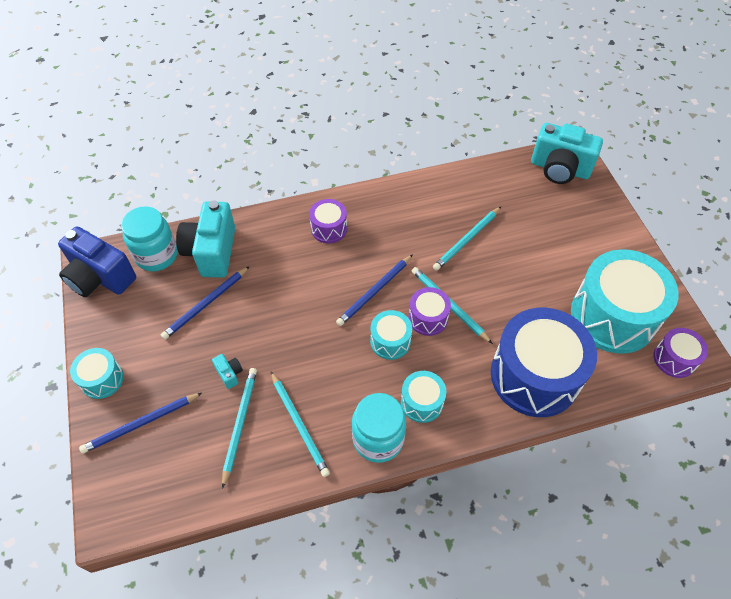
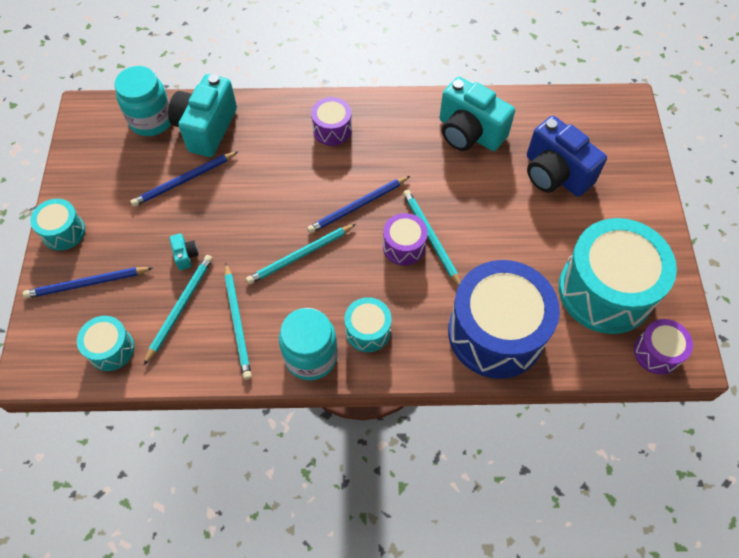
camera: 15 degrees right, 5 degrees up
(100, 277) = (91, 131): blue camera -> blue camera (555, 174)
(390, 341) = (356, 261): turquoise drum -> turquoise drum (111, 349)
(467, 240) = (474, 173): turquoise pencil -> turquoise pencil (300, 255)
(559, 169) = (605, 117): turquoise camera -> turquoise camera (469, 133)

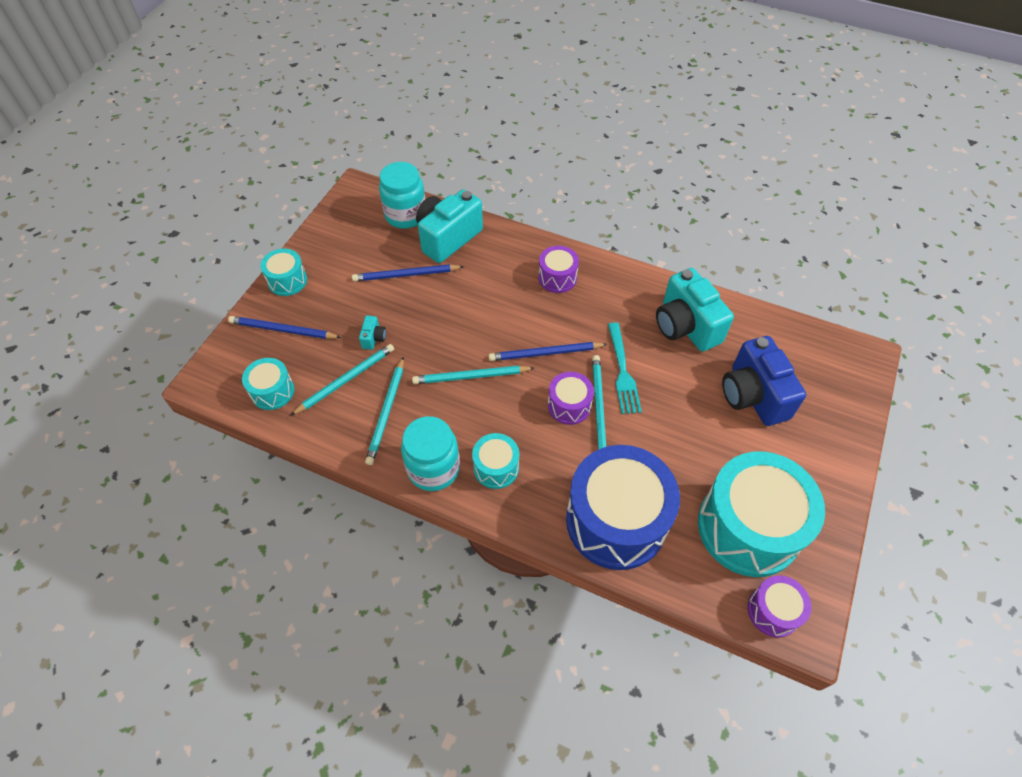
camera: 25 degrees right, 5 degrees down
(435, 196) = (622, 371): none -> turquoise fork

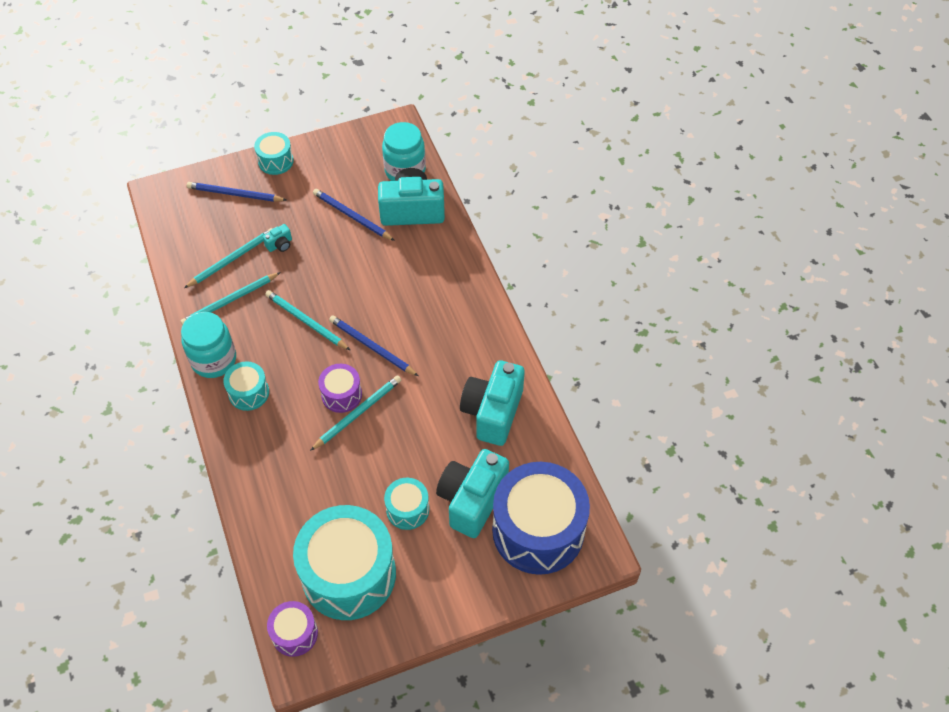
camera: 45 degrees right, 0 degrees up
(272, 391) = (184, 231): turquoise drum -> turquoise drum (407, 509)
(283, 330) = (235, 194): blue pencil -> blue pencil turned 45 degrees counterclockwise
(346, 380) = (232, 259): turquoise pencil -> turquoise pencil turned 45 degrees counterclockwise
(557, 278) = (449, 301): purple drum -> none
(616, 520) = (275, 491): blue drum -> blue drum (538, 530)
(622, 371) = (406, 404): turquoise fork -> none
(753, 395) = (472, 500): blue camera -> turquoise camera

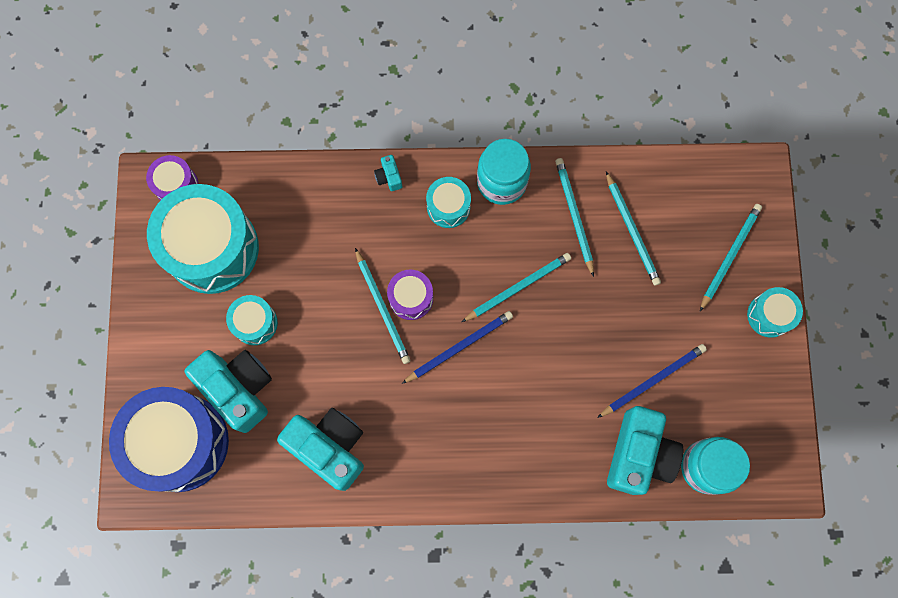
camera: 110 degrees right, 20 degrees up
(235, 194) = (729, 256): blue pencil -> turquoise pencil
(280, 245) = (636, 287): turquoise camera -> turquoise camera (389, 177)

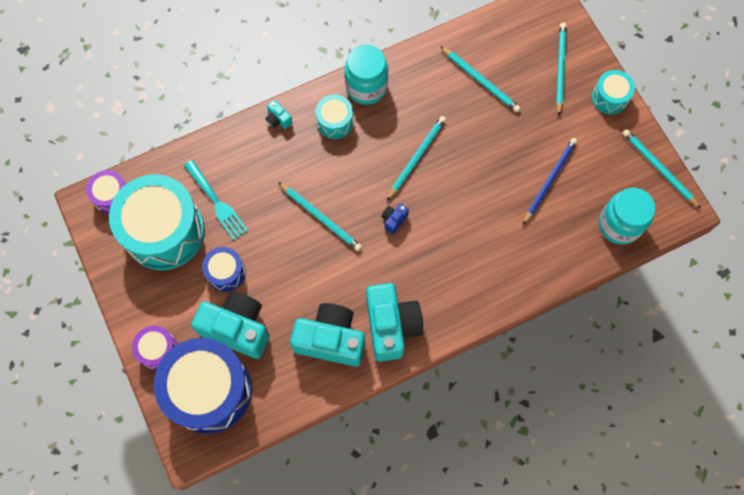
camera: 25 degrees left, 5 degrees down
(255, 323) = (226, 273): turquoise drum -> blue drum
(281, 241) = (216, 202): none -> turquoise fork
(411, 298) = (339, 200): purple drum -> purple drum (158, 350)
(459, 347) = (394, 220): blue pencil -> blue camera
(574, 215) = (432, 88): turquoise pencil -> turquoise pencil (658, 168)
(639, 454) = (566, 238): turquoise camera -> turquoise camera (391, 326)

